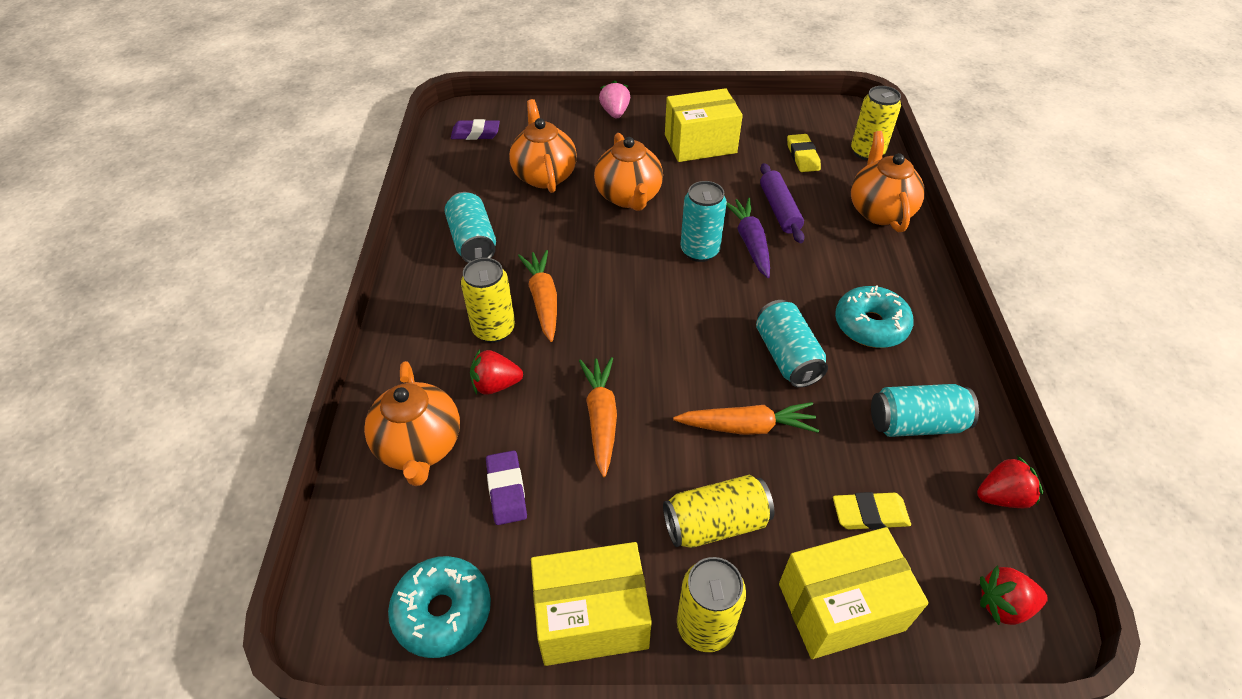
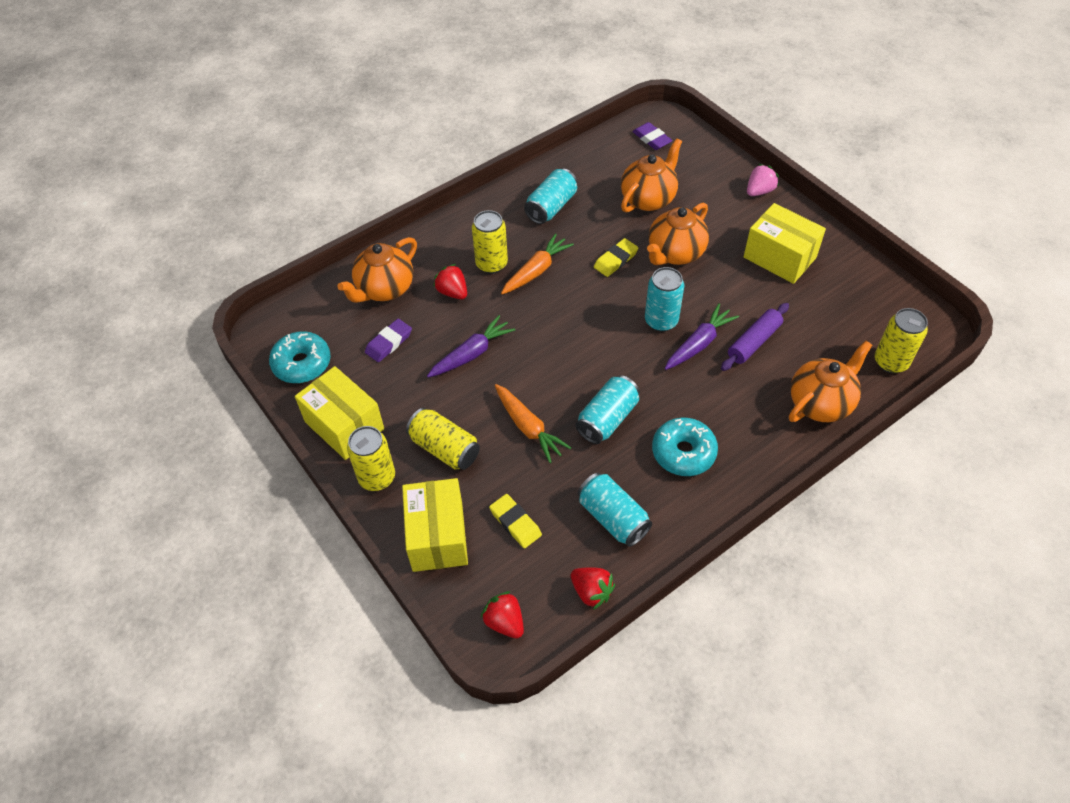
camera: 55 degrees right, 5 degrees up
(601, 418) = (472, 354): orange carrot -> purple carrot
(802, 156) = (836, 324): yellow eraser -> yellow eraser (615, 260)
(841, 606) = (437, 536): yellow box -> yellow box turned 45 degrees clockwise

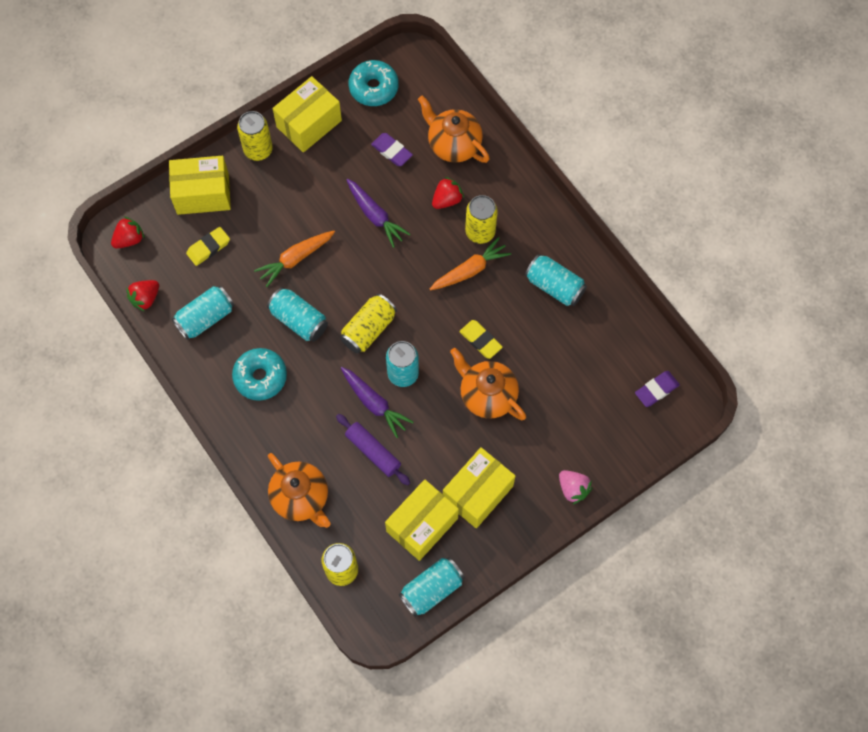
camera: 90 degrees right, 15 degrees up
(444, 448) = (280, 197): yellow can -> yellow can (368, 329)
(536, 270) = (470, 270): orange carrot -> orange carrot turned 75 degrees counterclockwise
(648, 199) = (564, 378): orange teapot -> none
(823, 298) = (422, 525): none -> yellow box
(887, 289) = (431, 589): none -> turquoise can

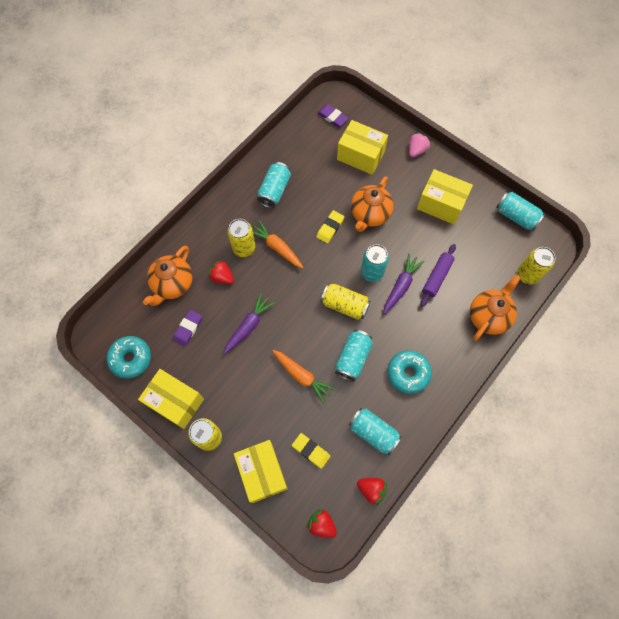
camera: 105 degrees left, 0 degrees up
(422, 525) = (476, 233): yellow box -> yellow box (360, 155)

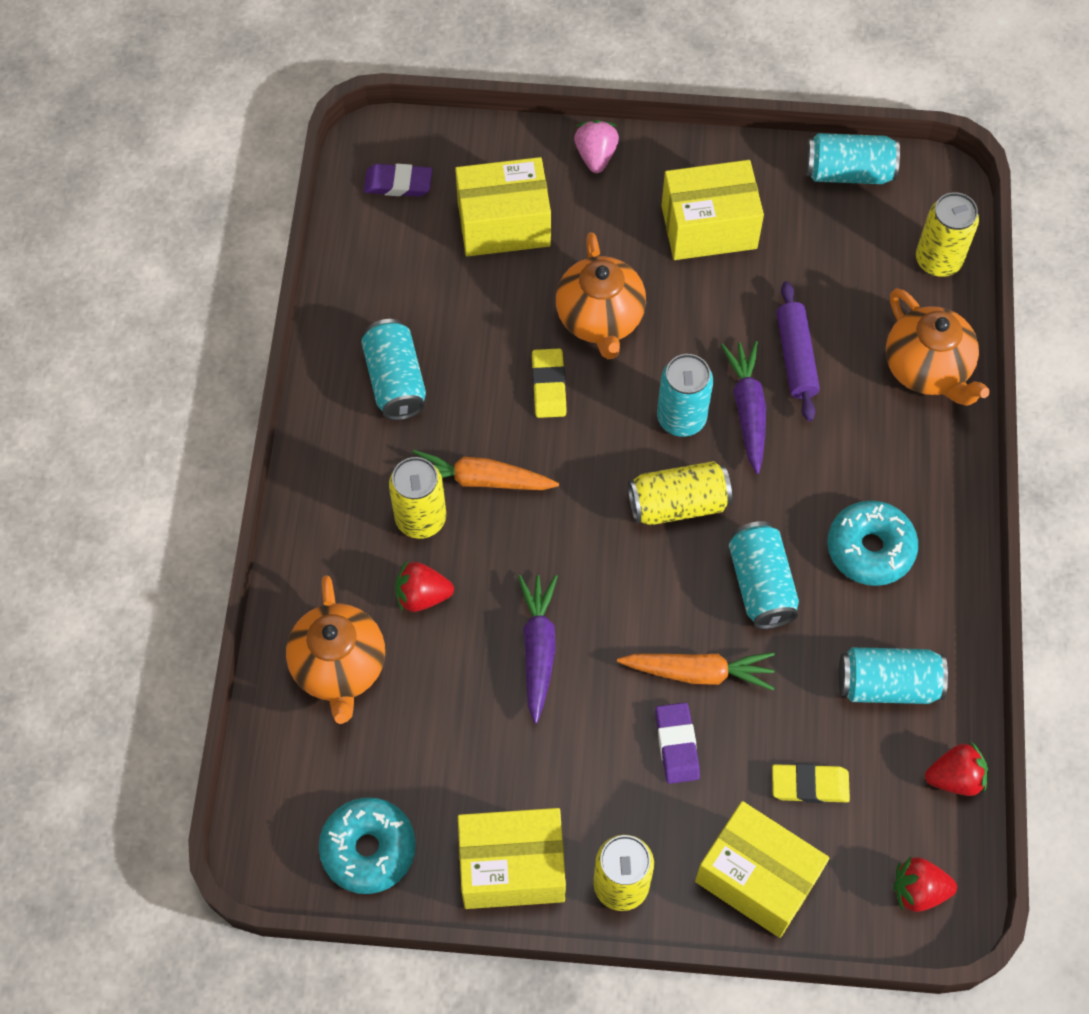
camera: 35 degrees left, 5 degrees down
(188, 328) = (432, 726): purple eraser -> purple eraser (676, 745)
(488, 316) = (927, 369): orange teapot -> orange teapot turned 150 degrees clockwise

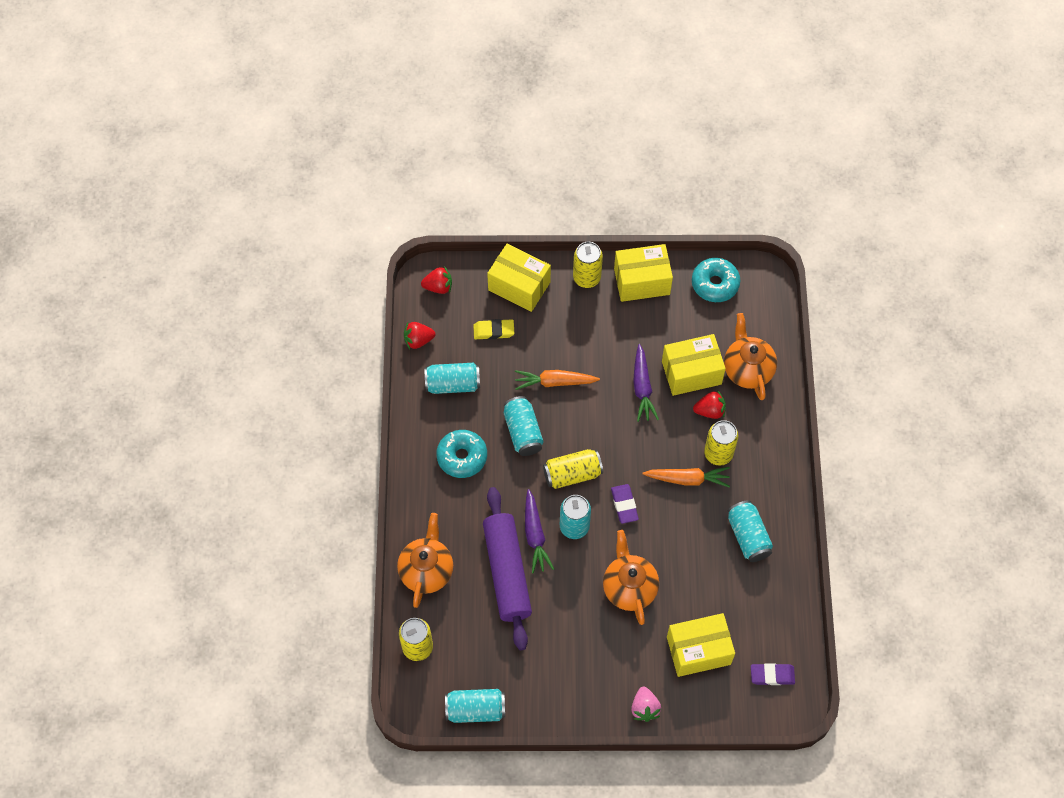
camera: 175 degrees right, 0 degrees up
(548, 386) = (655, 540): yellow eraser -> none
(676, 745) = (564, 345): purple eraser -> purple eraser (624, 505)
(709, 227) = (565, 659): yellow box -> yellow box (691, 372)
(795, 357) = (507, 572): purple rolling pin -> purple rolling pin, size x1.77
(927, 369) = (426, 570): orange teapot -> orange teapot turned 45 degrees clockwise

